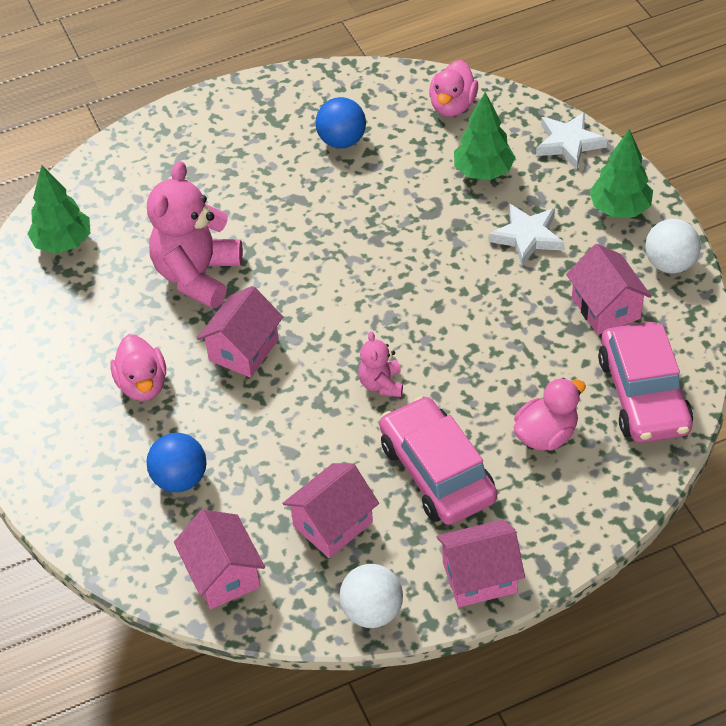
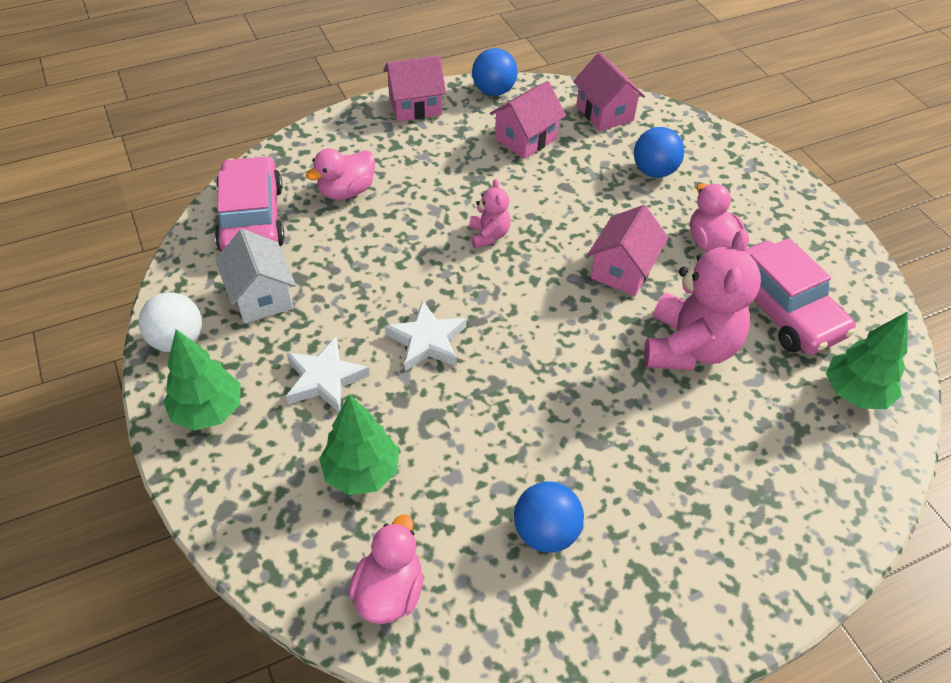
camera: 175 degrees right, 0 degrees up
(372, 611) = (493, 91): white ball -> blue ball
(437, 472) = (442, 169): pink car -> pink car (782, 309)
(568, 143) = (242, 514): white star -> white star (427, 341)
(605, 308) = (261, 296): pink house -> white house

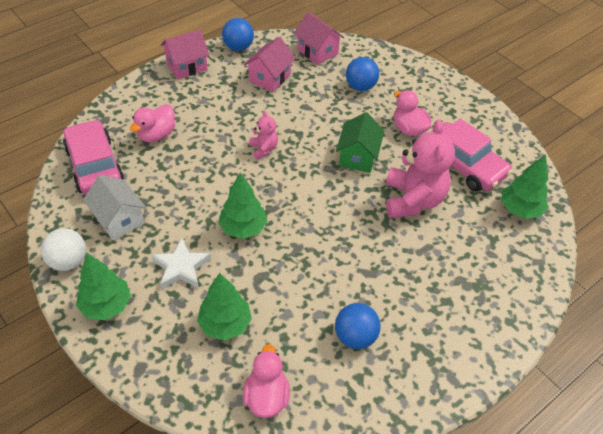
camera: 15 degrees left, 0 degrees up
(427, 341) = (243, 228): white star -> green tree
(623, 270) = (358, 157): pink house -> green house

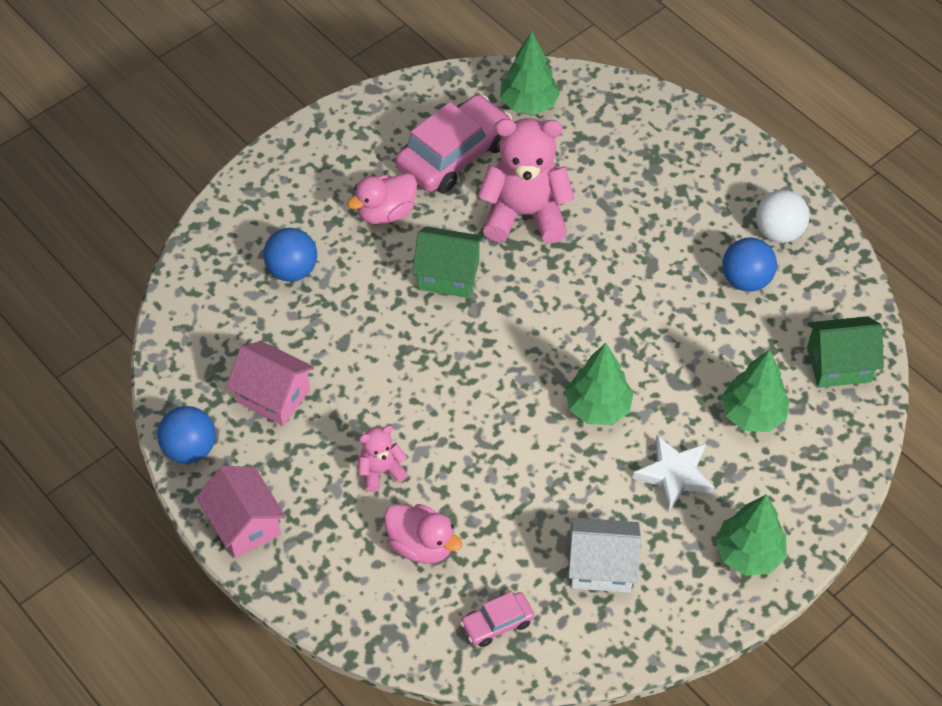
camera: 90 degrees left, 5 degrees up
(68, 261) = (685, 617): white ball -> white ball (778, 232)
(94, 165) = (497, 623): pink car -> pink car, size x0.49
(119, 219) = (601, 567): white house -> white house turned 45 degrees clockwise
(263, 149) = (441, 393): pink teddy bear -> pink teddy bear (381, 471)
(266, 396) = (838, 364): pink duck -> green house
(317, 51) = (202, 330): pink house -> none

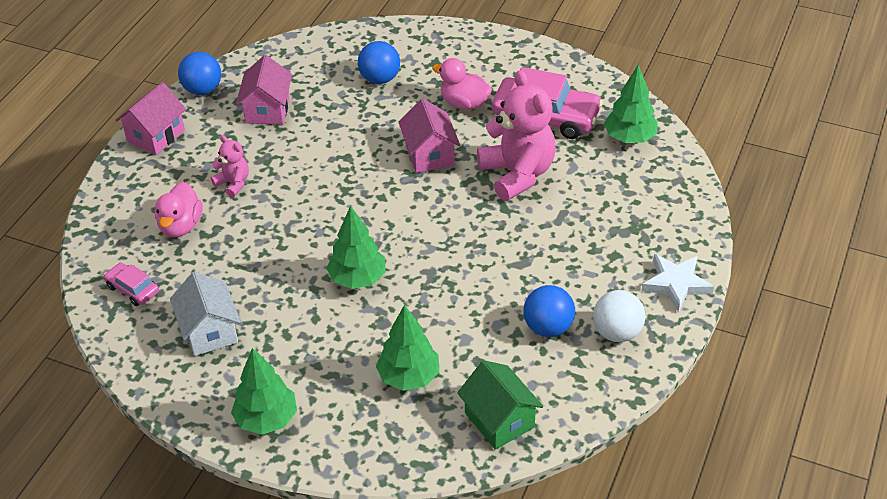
camera: 65 degrees right, 10 degrees down
(448, 275) = (429, 154): green house -> pink house
(674, 475) = (319, 346): white star -> white star (676, 284)

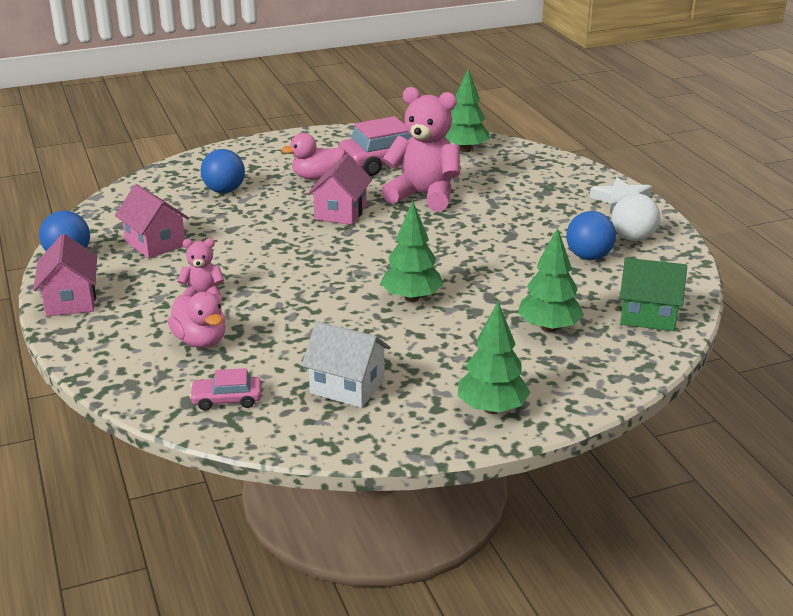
camera: 45 degrees left, 15 degrees down
(429, 154) = (341, 212): pink house -> pink house turned 75 degrees clockwise

